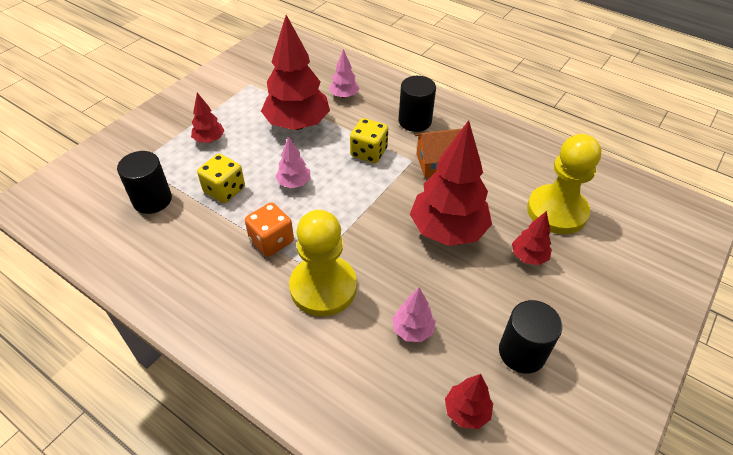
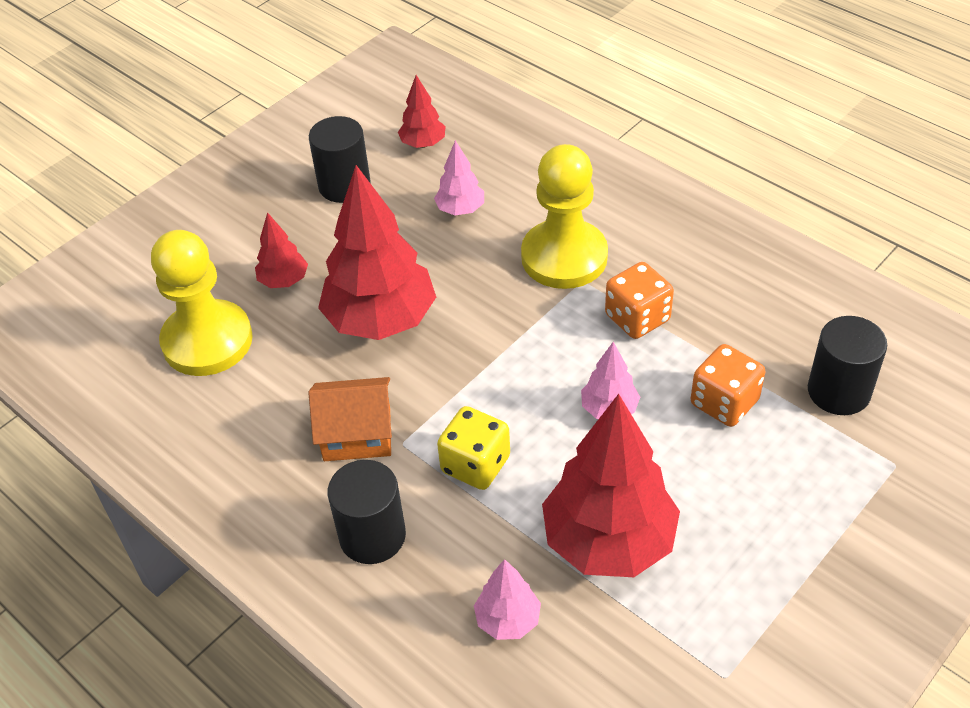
camera: 170 degrees left, 0 degrees up
(209, 140) = (778, 512): red tree -> none
(224, 190) = (724, 402): yellow dice -> orange dice

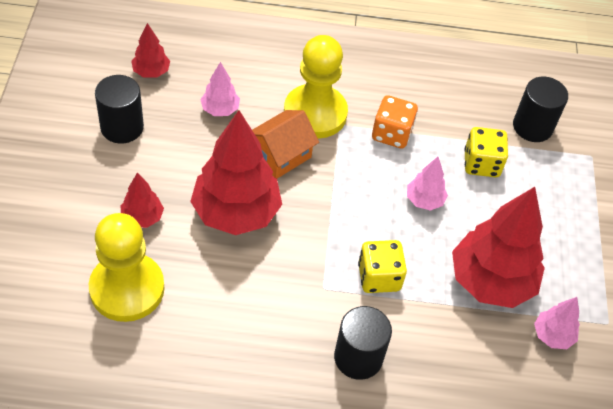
camera: 45 degrees left, 5 degrees up
(357, 434) = (290, 298): orange house -> orange house (281, 155)
(507, 620) = (477, 360): pink tree -> pink tree (552, 336)
(724, 402) = (481, 164): orange dice -> yellow dice

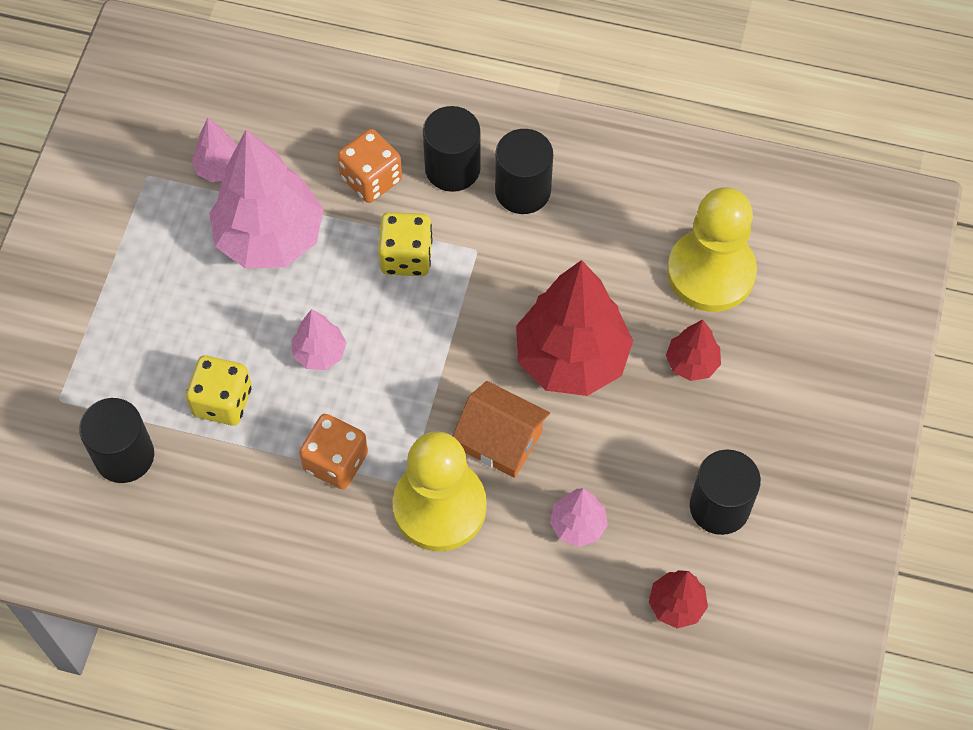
camera: 165 degrees left, 10 degrees up
(281, 155) = (500, 440): orange house -> orange house turned 60 degrees clockwise
(293, 343) = (523, 190): none -> black cylinder
(425, 340) = (371, 179): none -> orange dice
(490, 281) = (270, 238): red tree -> pink tree

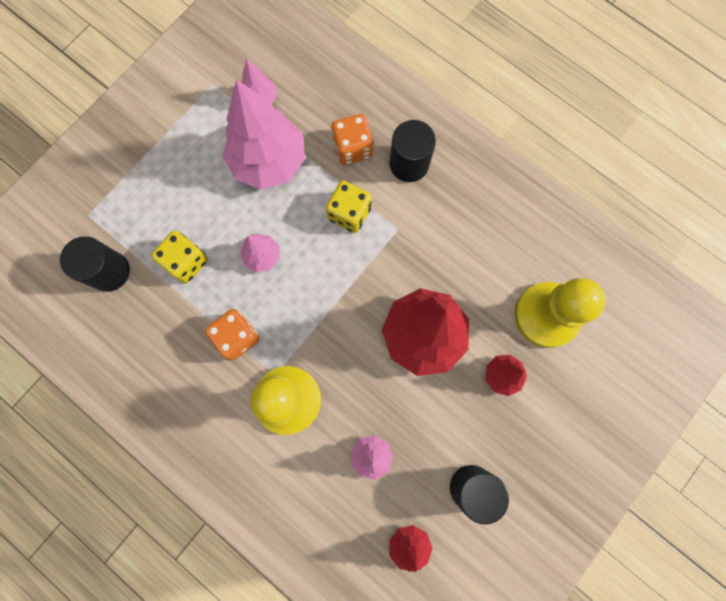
camera: 25 degrees right, 15 degrees up
(500, 440) = (349, 371): orange house -> none
(523, 190) = (448, 200): black cylinder -> none

